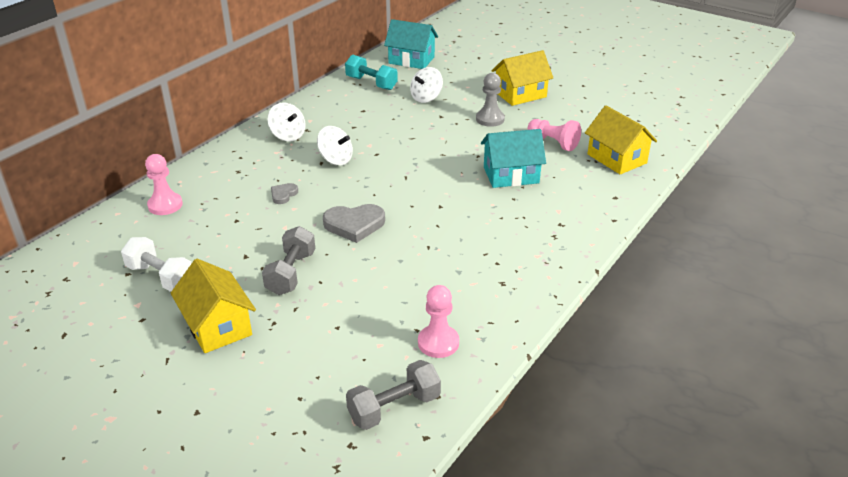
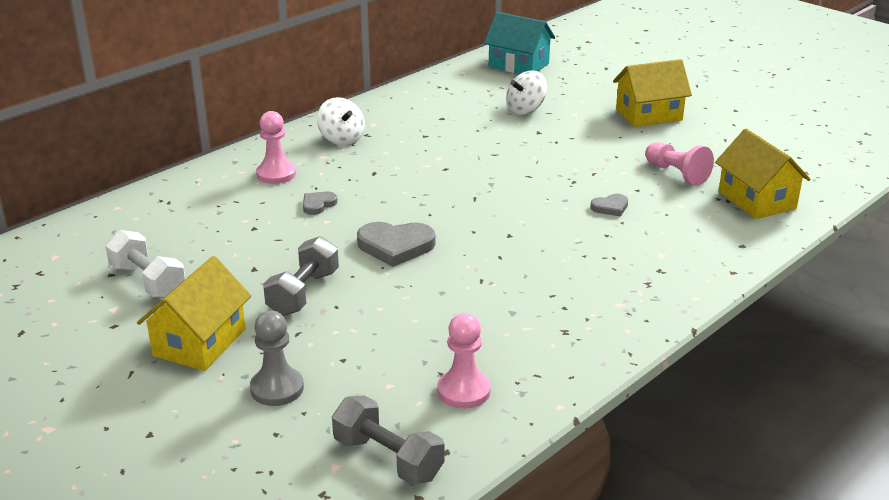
camera: 10 degrees right, 5 degrees down
(165, 205) = (175, 204): pink pawn -> pink pawn (276, 174)
(217, 326) = (200, 342): yellow house -> yellow house turned 45 degrees clockwise
(336, 159) = (393, 171): white spinning top -> none
(371, 83) = (461, 88): turquoise dumbbell -> none
(394, 408) = (388, 459): grey dumbbell -> grey dumbbell turned 60 degrees clockwise
(490, 119) = (601, 140): grey pawn -> grey pawn (277, 388)
(511, 175) = (610, 207): turquoise house -> grey heart

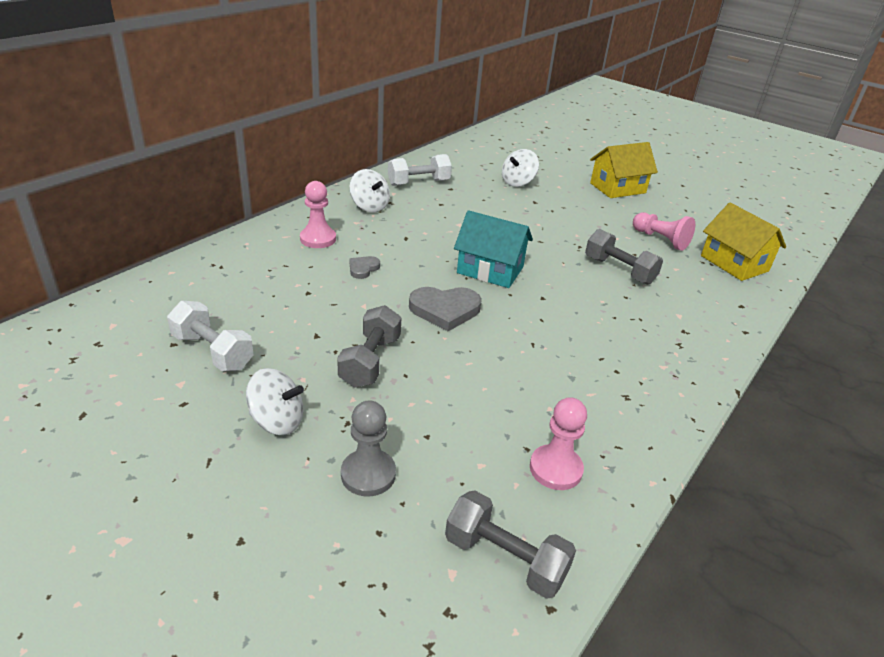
camera: 10 degrees left, 5 degrees up
(200, 342) = (277, 421): yellow house -> white spinning top
(406, 112) = (419, 183): none -> white dumbbell
(518, 65) = (499, 145): turquoise house -> turquoise house (490, 270)
(610, 207) = (619, 270): grey heart -> grey dumbbell

